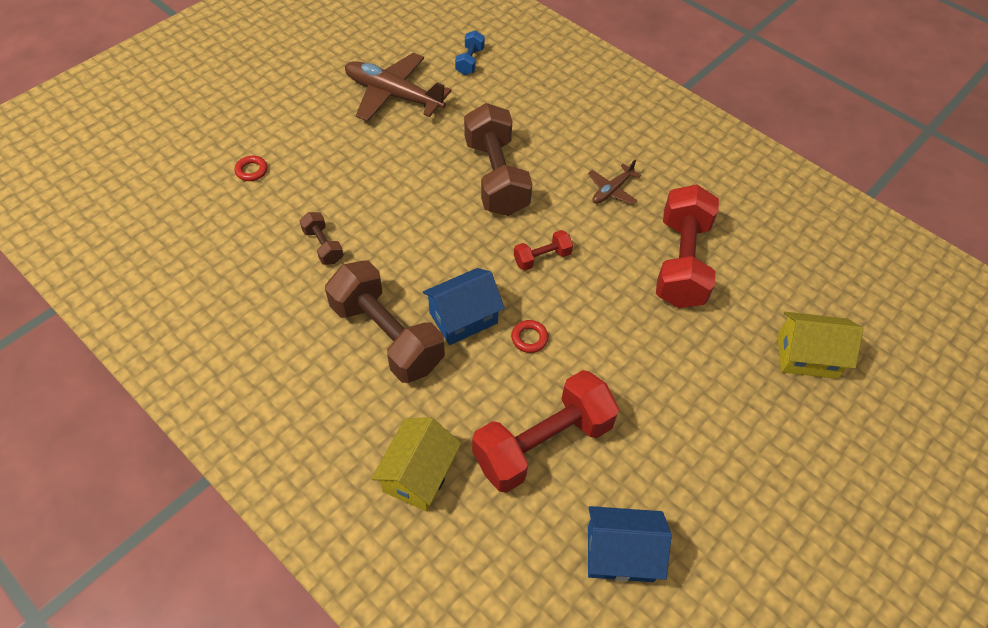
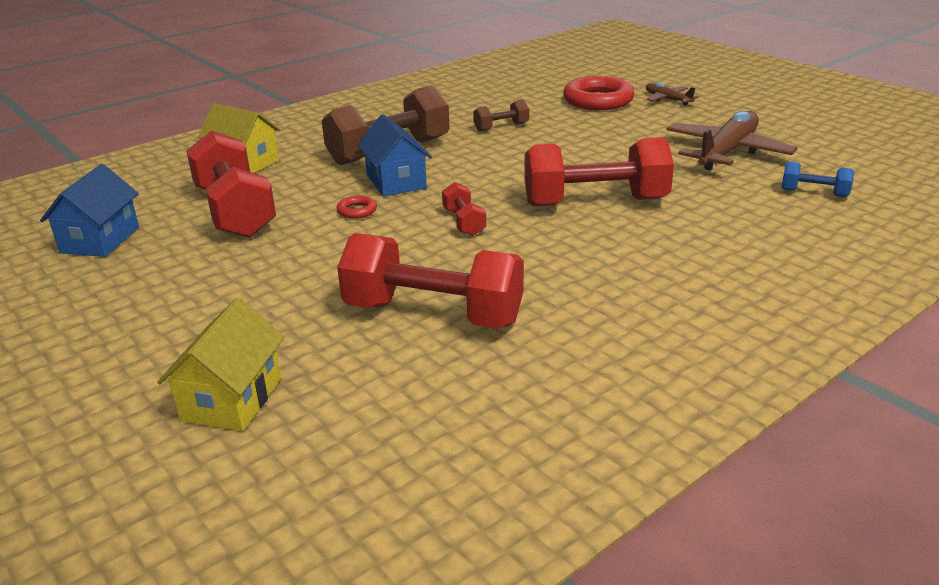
camera: 100 degrees right, 25 degrees down
(251, 171) = (598, 100): red ring -> red ring, size x2.27
(496, 177) = (595, 202): brown dumbbell -> red dumbbell
(612, 190) = (573, 274): brown plane -> brown plane (667, 99)

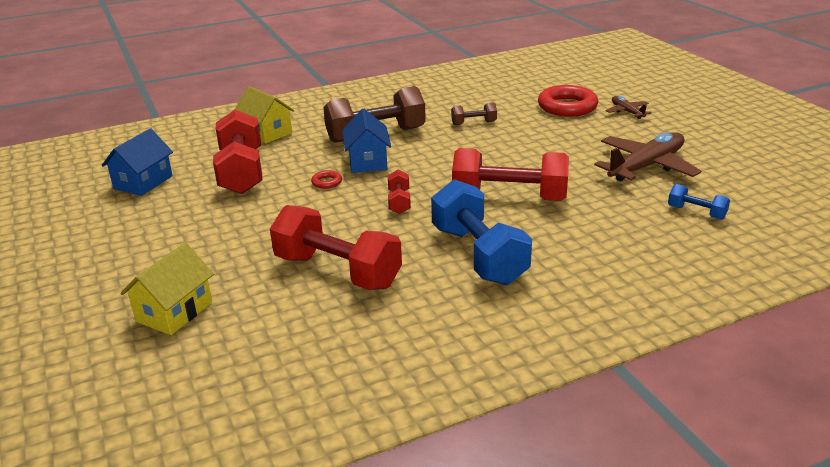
camera: 15 degrees right, 0 degrees up
(600, 270) = (478, 255): none -> blue dumbbell

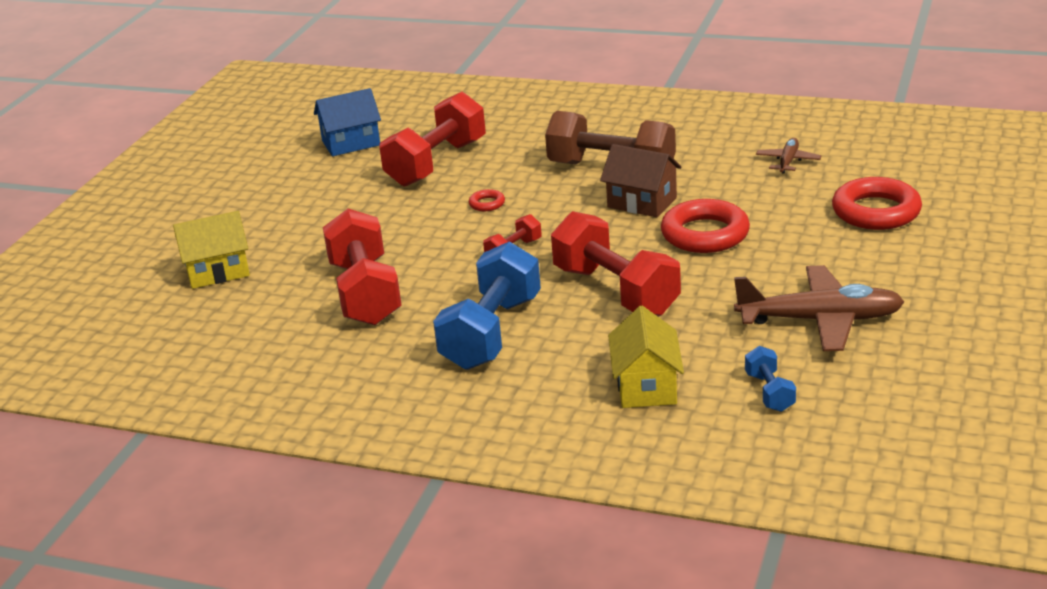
camera: 45 degrees right, 0 degrees up
(267, 132) = (519, 127): yellow house -> yellow house (646, 386)
(367, 161) = (556, 196): blue house -> none
(430, 146) = (642, 202): none -> brown house
(474, 123) = (732, 192): brown dumbbell -> none
(500, 149) = (705, 234): none -> red ring
(627, 112) = (936, 246): brown plane -> brown plane (788, 161)

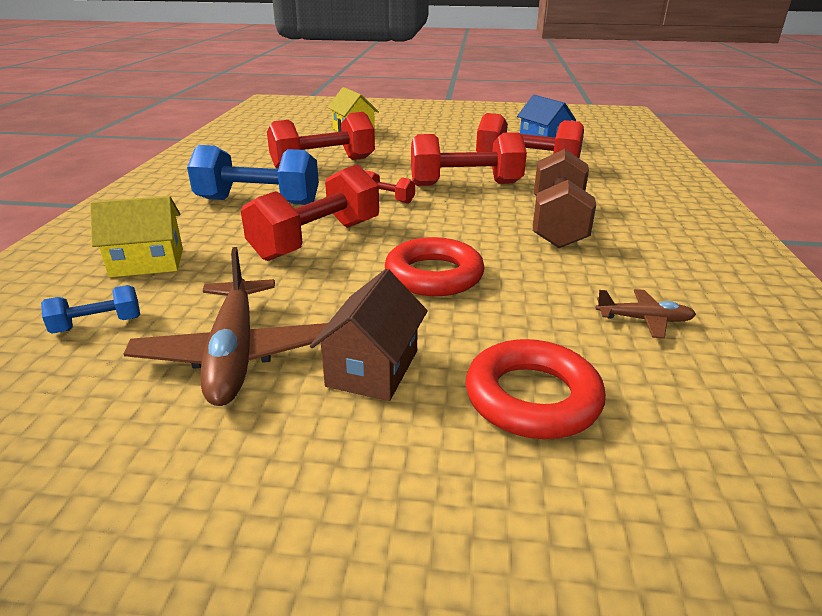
camera: 75 degrees right, 0 degrees up
(487, 204) = (465, 184): red ring -> red dumbbell
(642, 202) = (492, 241): brown house -> brown house (372, 368)

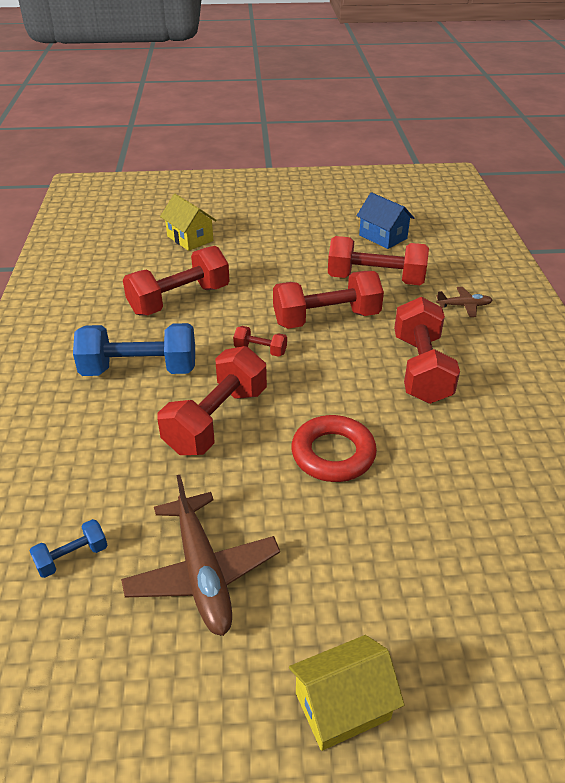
camera: 10 degrees left, 10 degrees up
(147, 262) = (75, 472): yellow house -> yellow house (342, 706)
(372, 368) = (316, 570): brown house -> none
(532, 398) = (441, 581): red ring -> none
(557, 223) = (421, 369): brown dumbbell -> red dumbbell
(644, 320) = (509, 484): brown plane -> brown plane (464, 306)

